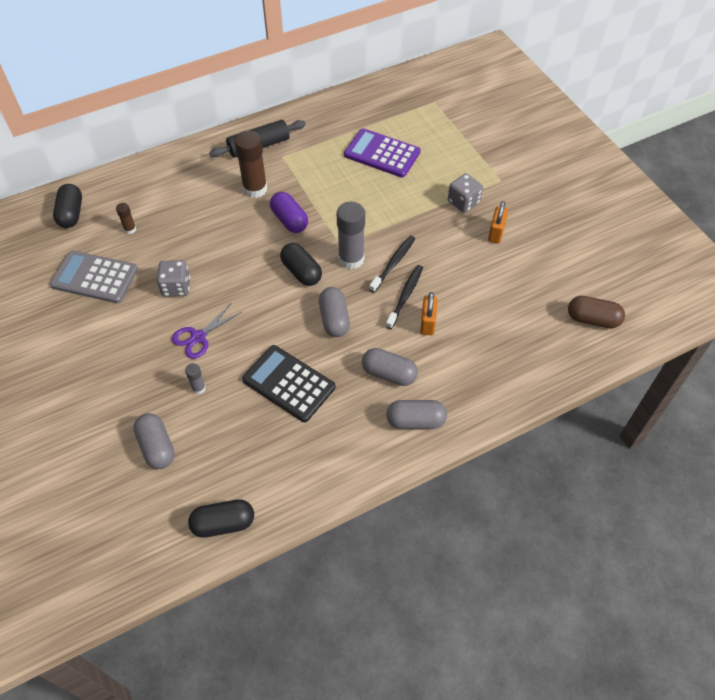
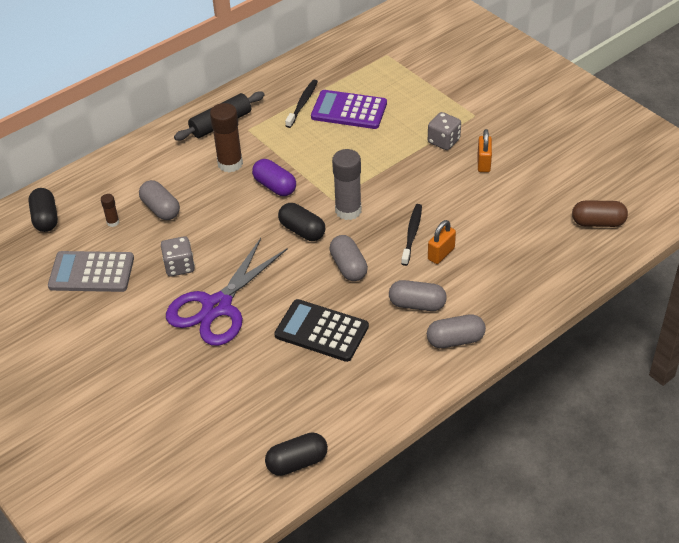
camera: 10 degrees left, 10 degrees down
(157, 447) = (208, 410): grey capsule -> grey capsule (161, 209)
(198, 337) = (217, 307): purple scissors -> purple scissors, size x1.93
(198, 388) = (233, 351): grey glue stick -> none
(393, 263) = (391, 207): black toothbrush -> black toothbrush (302, 104)
(427, 323) = (441, 254): orange padlock -> orange padlock turned 45 degrees clockwise

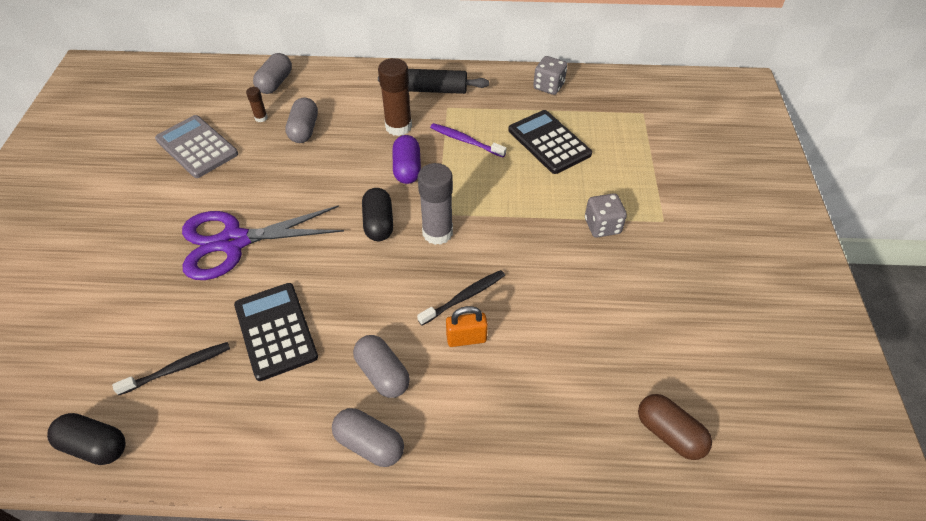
camera: 40 degrees right, 5 degrees up
(45, 218) = (226, 85): black capsule -> none
(179, 266) = (255, 186): grey dice -> grey dice (548, 86)
(291, 144) = (466, 141): none -> purple toothbrush
(302, 104) = (517, 112): black toothbrush -> black toothbrush (177, 368)
(348, 267) = (372, 286): grey capsule -> grey capsule (275, 83)
(349, 110) = (549, 142): purple calculator -> black calculator
(483, 163) = (616, 275): orange padlock -> none

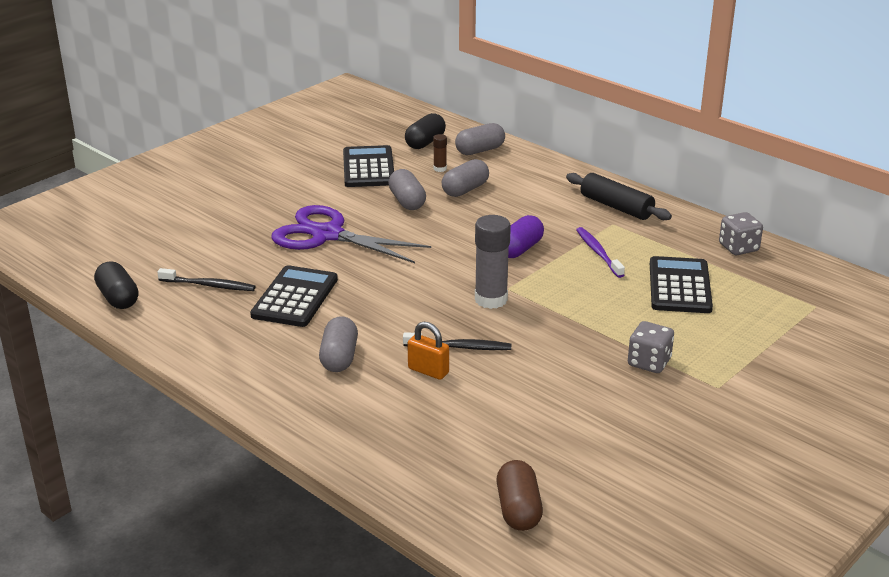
camera: 40 degrees right, 20 degrees down
(197, 147) = (368, 168): grey calculator -> black calculator
(369, 444) = (282, 388): grey capsule -> grey capsule (407, 201)
(379, 223) = (450, 272): black capsule -> black capsule (425, 142)
(398, 127) = (549, 219): brown glue stick -> none

